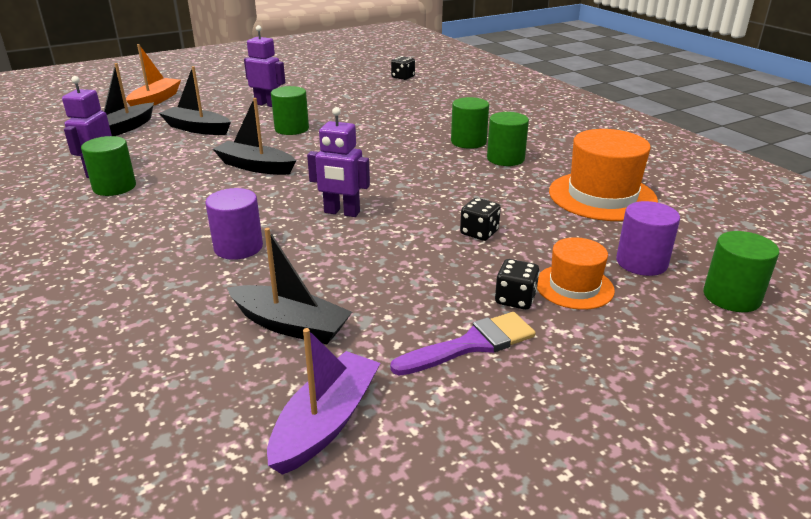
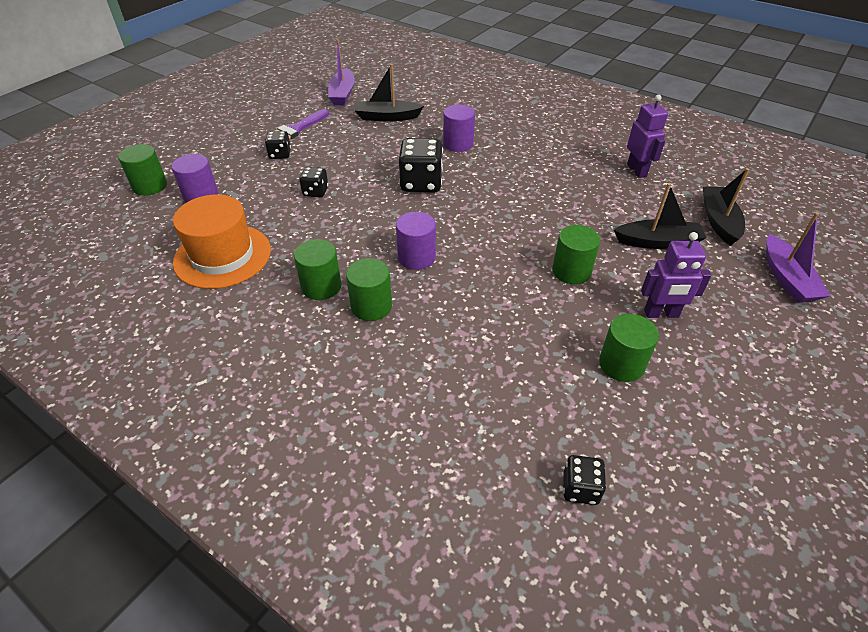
camera: 155 degrees right, 15 degrees up
(114, 187) = (600, 161): green cylinder -> green cylinder (621, 364)
(155, 100) = (787, 278): orange boat -> purple boat
(255, 166) = (534, 208): black boat -> none
(341, 212) = (421, 183): purple robot -> black dice
(407, 159) = (416, 257): none -> purple cylinder
(574, 287) = (246, 169): orange hat -> none

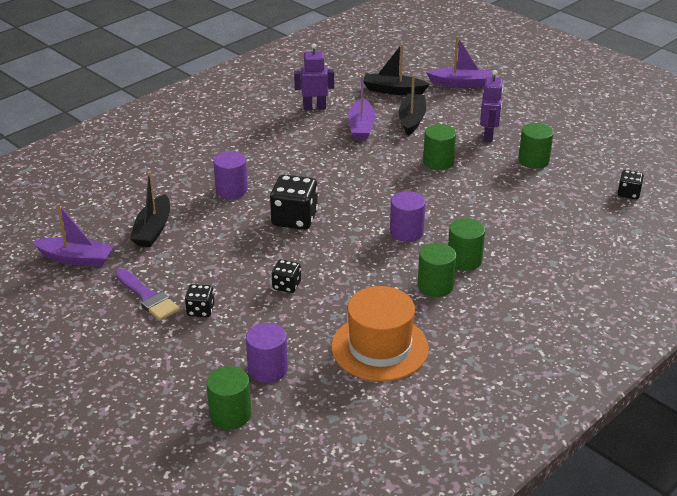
camera: 80 degrees left, 10 degrees down
(616, 205) = (361, 127): none -> purple boat

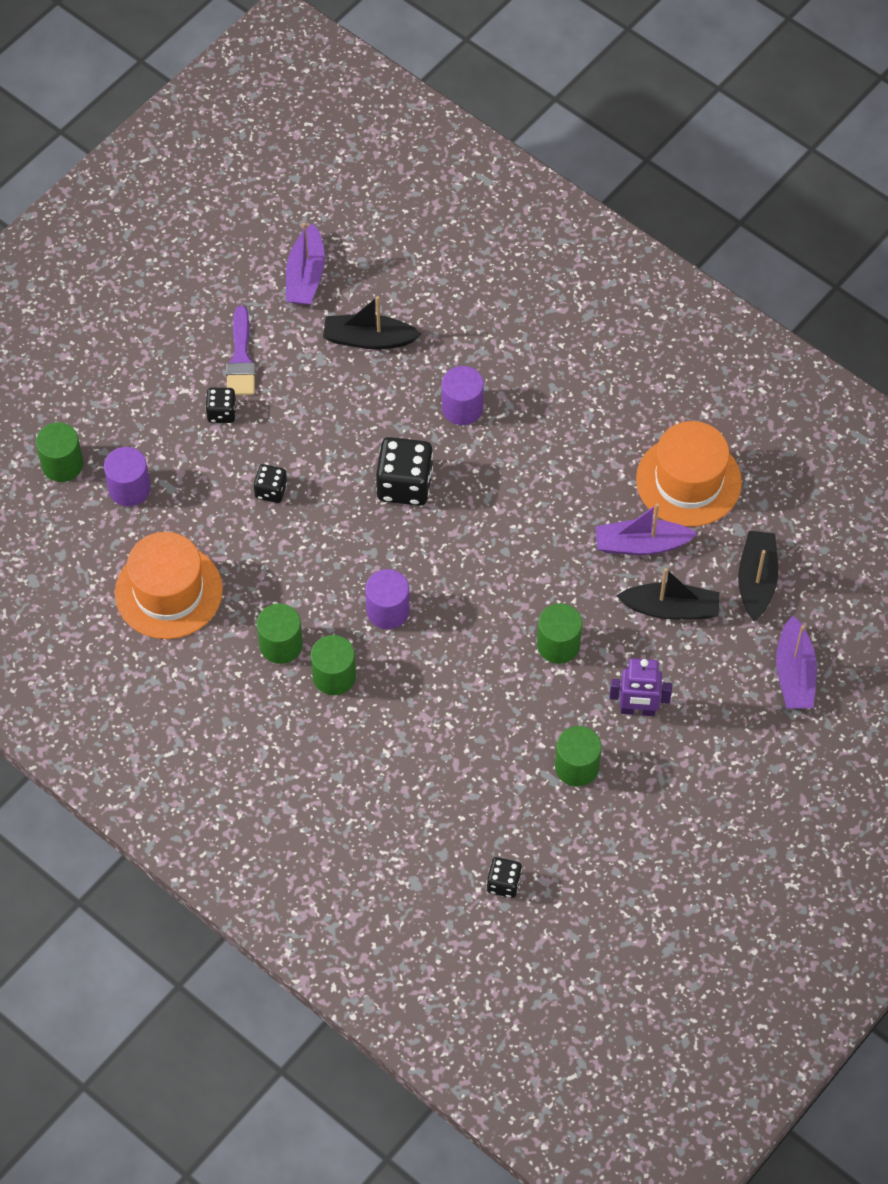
camera: 85 degrees right, 25 degrees up
(147, 297) = (241, 358): purple brush -> purple brush turned 45 degrees counterclockwise
(314, 107) = (688, 481): purple robot -> orange hat

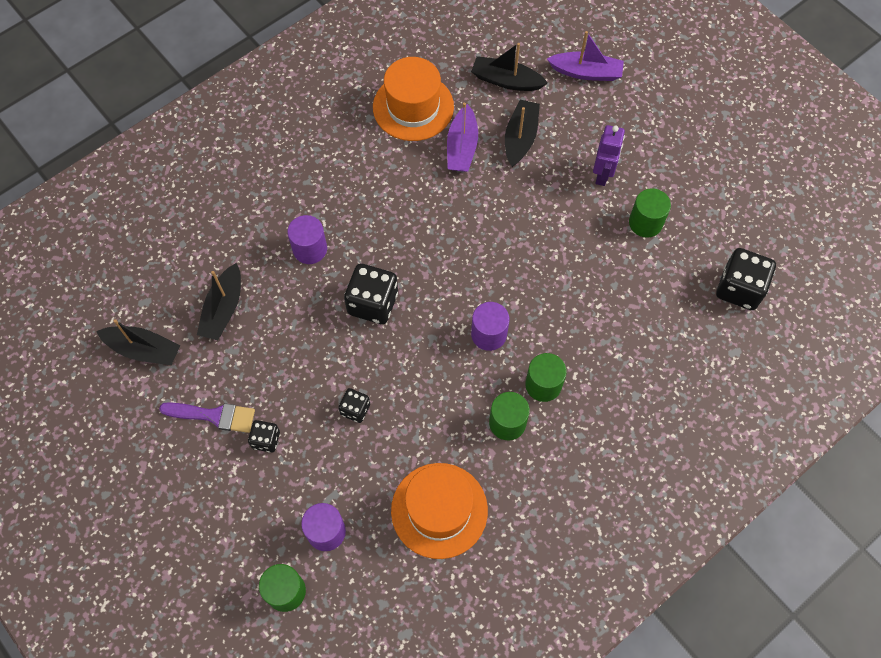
camera: 80 degrees left, 5 degrees up
(305, 276) = (143, 350): purple boat -> black boat
(504, 883) = (739, 289): black dice -> black dice, size x1.82
(558, 644) = (539, 217): green cylinder -> none

